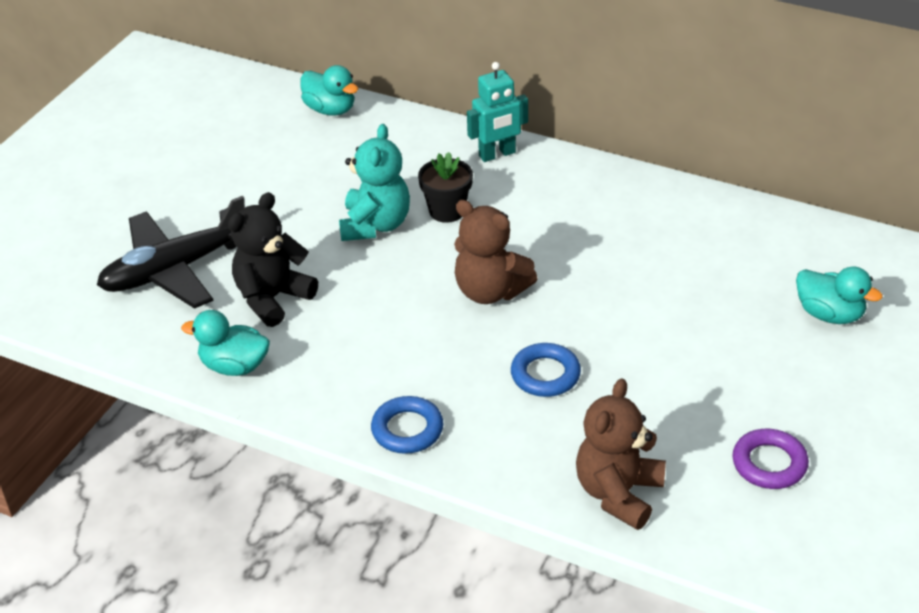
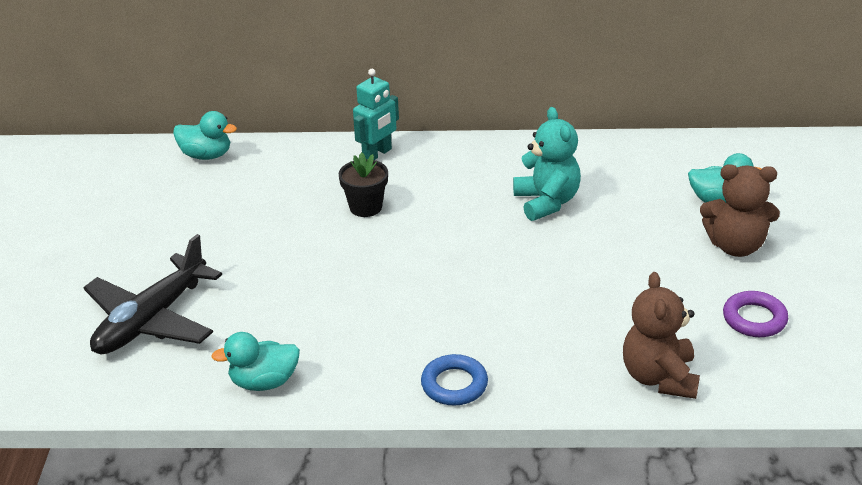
camera: 25 degrees left, 5 degrees down
(272, 298) = (260, 317): black teddy bear -> none
(375, 225) = (311, 234): turquoise teddy bear -> turquoise teddy bear (546, 202)
(490, 291) = (446, 258): brown teddy bear -> brown teddy bear (735, 246)
(545, 375) = (537, 307): blue ring -> none

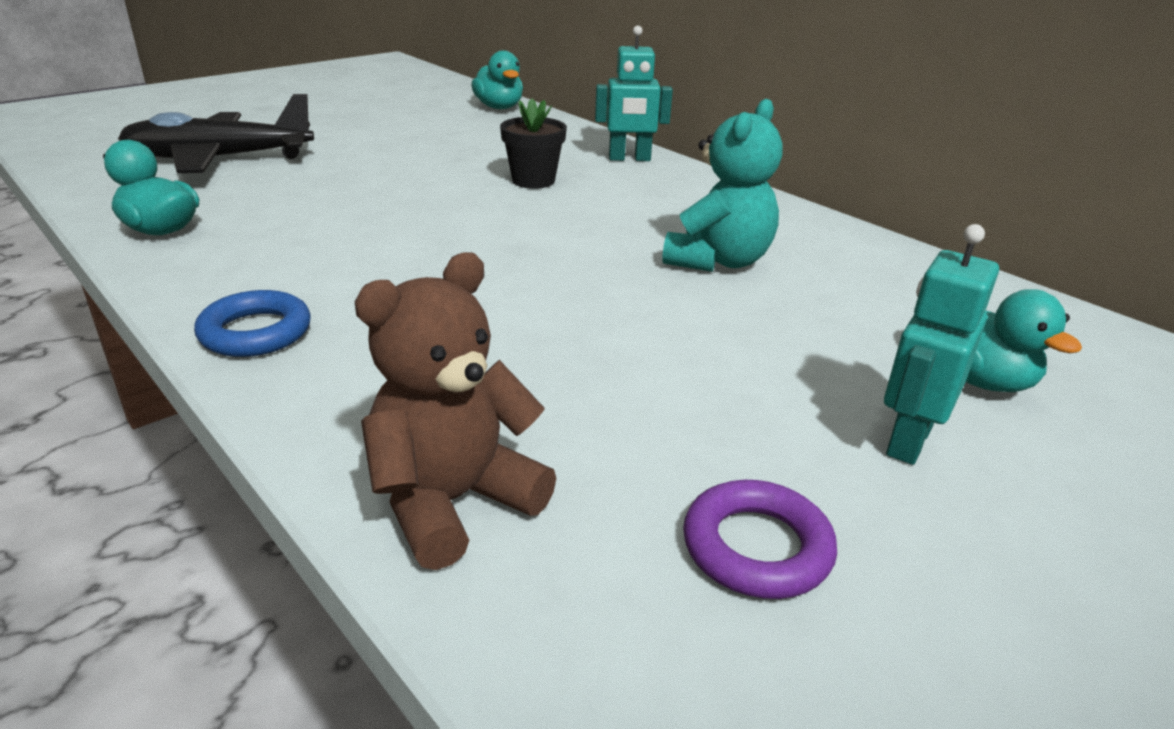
camera: 45 degrees right, 5 degrees down
(735, 246) = (908, 440): brown teddy bear -> turquoise robot

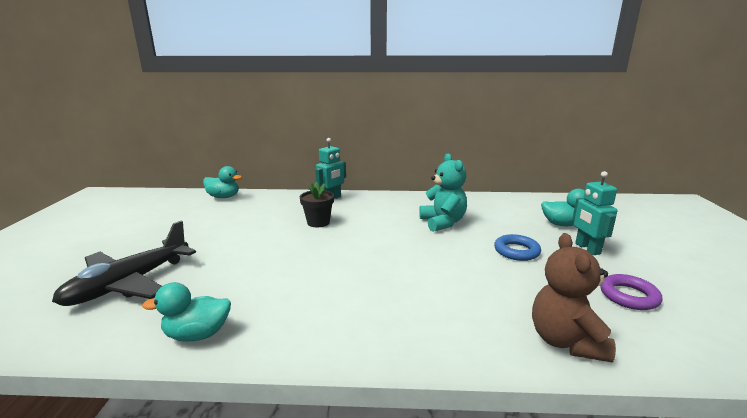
camera: 45 degrees left, 10 degrees down
(255, 332) = (373, 342): blue ring -> blue ring (516, 251)

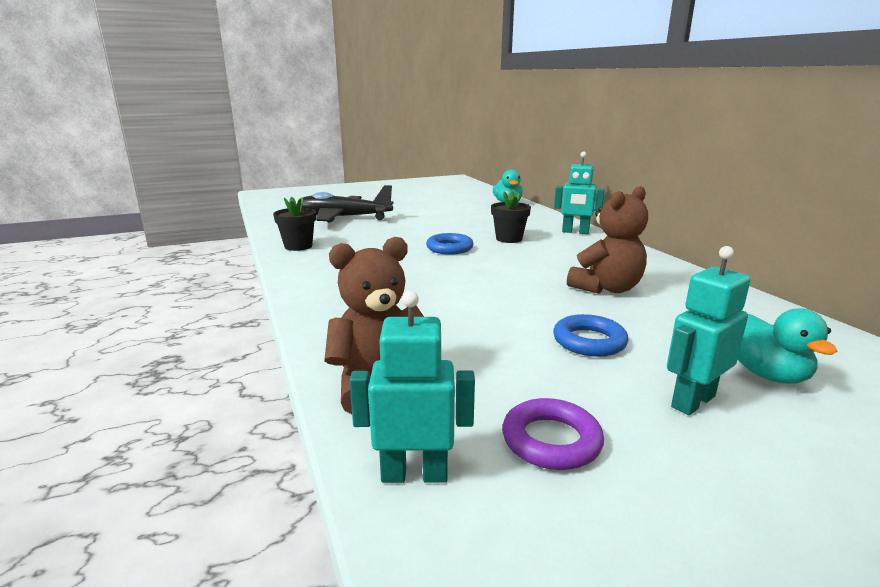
camera: 65 degrees right, 0 degrees up
(197, 334) = (298, 246): turquoise duck -> black flower pot
(313, 250) = (449, 248): none -> blue ring
(442, 222) = (606, 288): turquoise teddy bear -> brown teddy bear
(672, 350) = (414, 474): none -> turquoise robot

